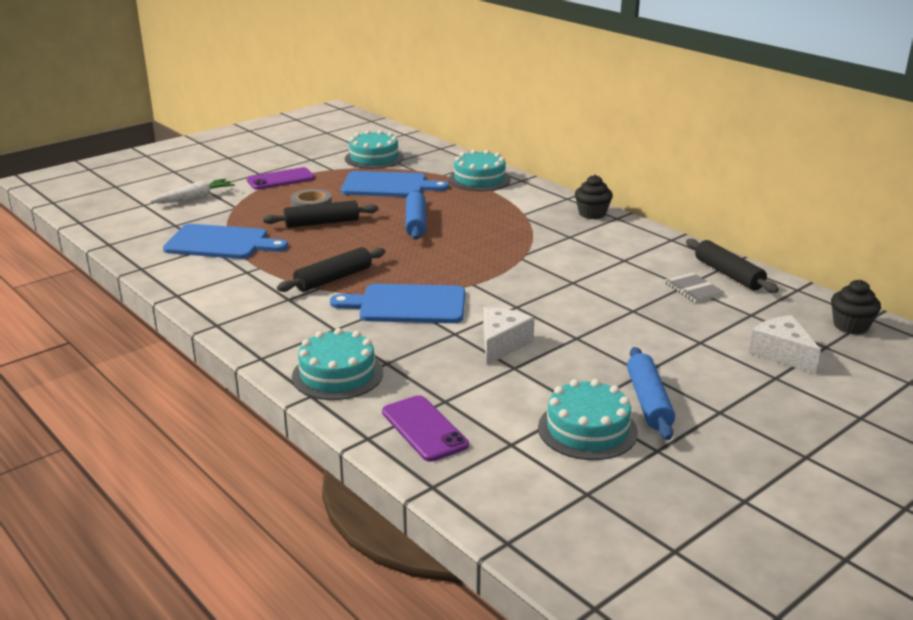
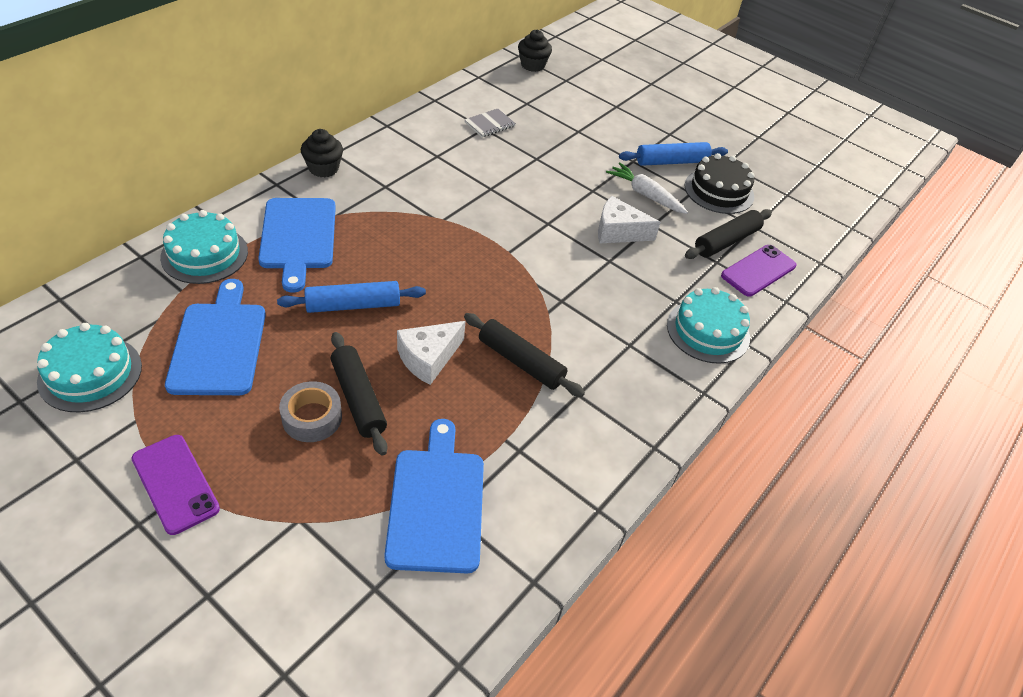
camera: 105 degrees left, 20 degrees up
(195, 198) = (257, 595): white carrot -> white carrot (645, 195)
(407, 304) = (564, 296): blue cutting board -> blue cutting board (298, 237)
(587, 430) = (719, 191): turquoise cake -> black cake
(728, 274) = (457, 104): black rolling pin -> black rolling pin (726, 241)
(782, 354) = (583, 99): white cheese -> white cheese (428, 358)

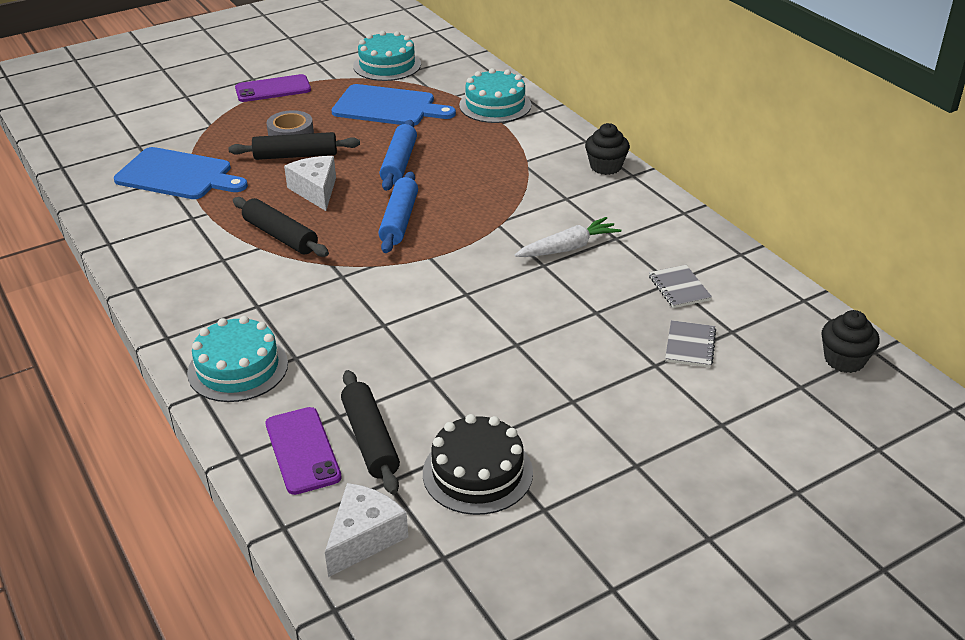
camera: 115 degrees right, 10 degrees down
(298, 237) = (501, 146): blue cutting board -> none
(521, 361) = (280, 236): black rolling pin -> black rolling pin turned 75 degrees clockwise
(551, 118) = (690, 346): none -> grey notebook
(618, 232) = (429, 345): white cheese -> white cheese (364, 537)
(645, 195) = (492, 390): white carrot -> white carrot (568, 248)
(671, 162) = (561, 442): blue rolling pin -> blue rolling pin (399, 220)

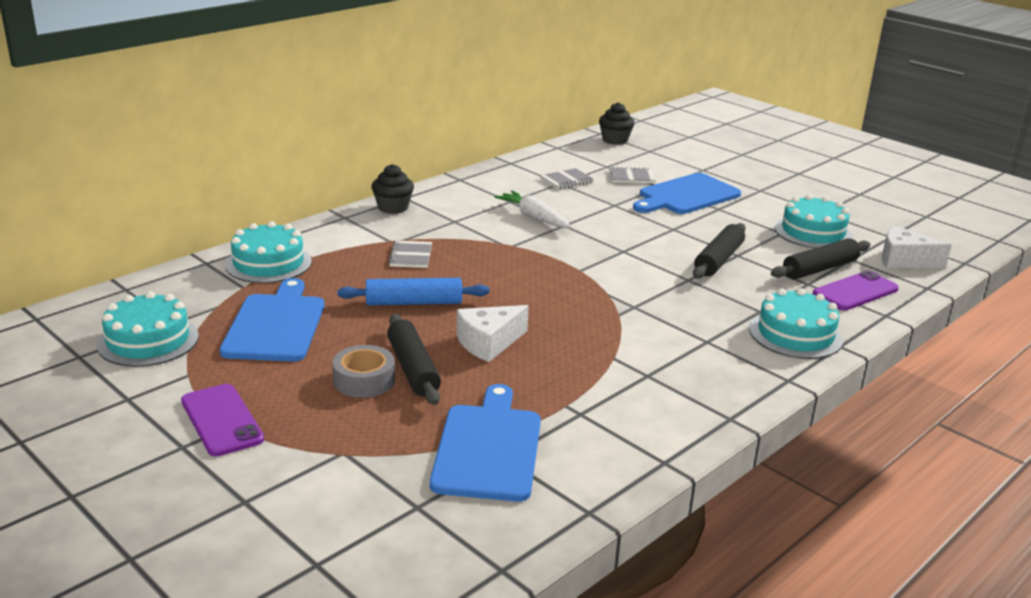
camera: 105 degrees left, 10 degrees down
(280, 236) = (587, 349): black rolling pin -> black rolling pin (719, 260)
(399, 220) = (526, 290): blue rolling pin -> none
(477, 472) = (813, 232): black cake -> turquoise cake
(490, 168) = (411, 256): none -> grey notebook
(621, 381) = (686, 195): none -> blue cutting board

